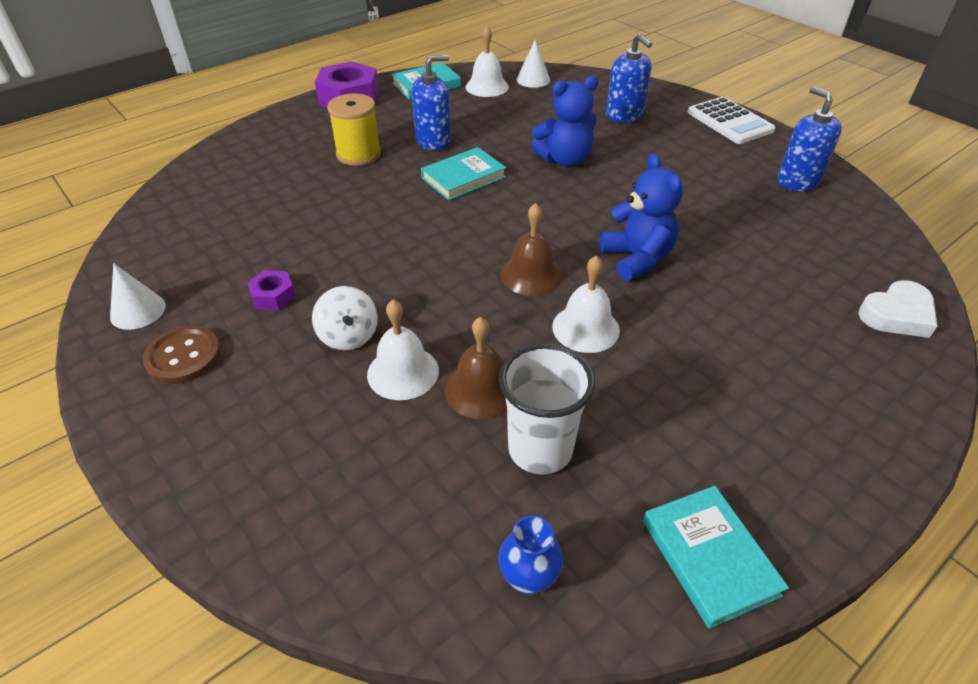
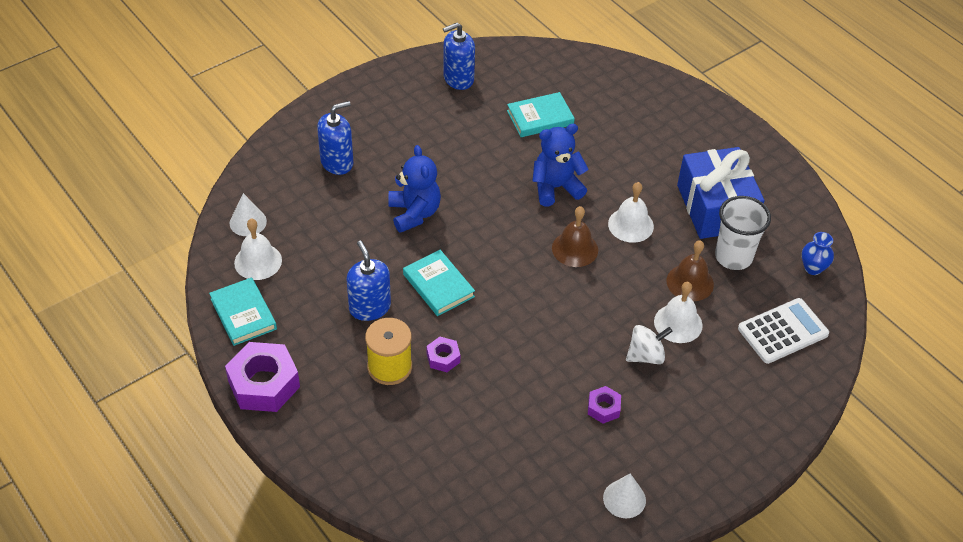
camera: 90 degrees left, 5 degrees up
(183, 356) = (672, 455): brown button -> none
(365, 183) = (443, 358): none -> purple nut
(648, 432) = (715, 207): none -> blue gift
(709, 557) = (791, 198): turquoise book -> turquoise book (540, 118)
(729, 122) = (359, 95): white calculator -> white calculator (783, 331)
(897, 315) = (611, 76): white heart -> none

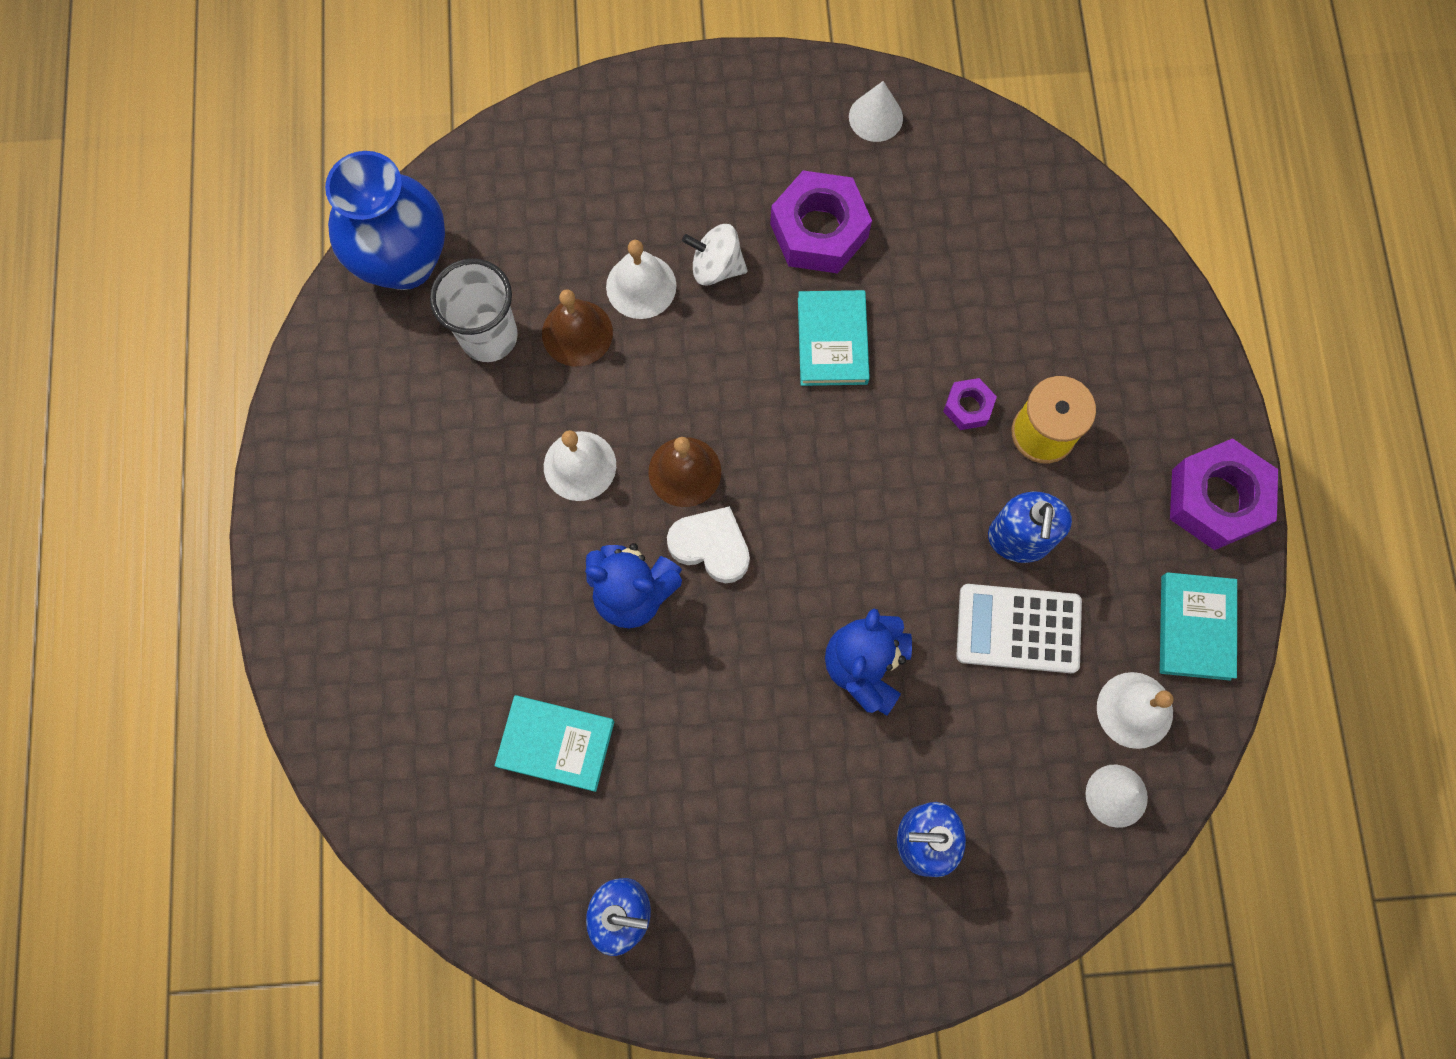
camera: 145 degrees left, 25 degrees up
(438, 285) = (907, 520): turquoise book -> turquoise book (832, 340)
(533, 224) = (711, 546): none -> white heart
(603, 408) = (819, 231): purple nut -> purple nut, size x2.01
(715, 207) = (442, 425): blue gift -> none
(783, 331) = (524, 202): white calculator -> white calculator (1018, 628)
(813, 268) = (405, 262): blue vase -> blue vase, size x2.31

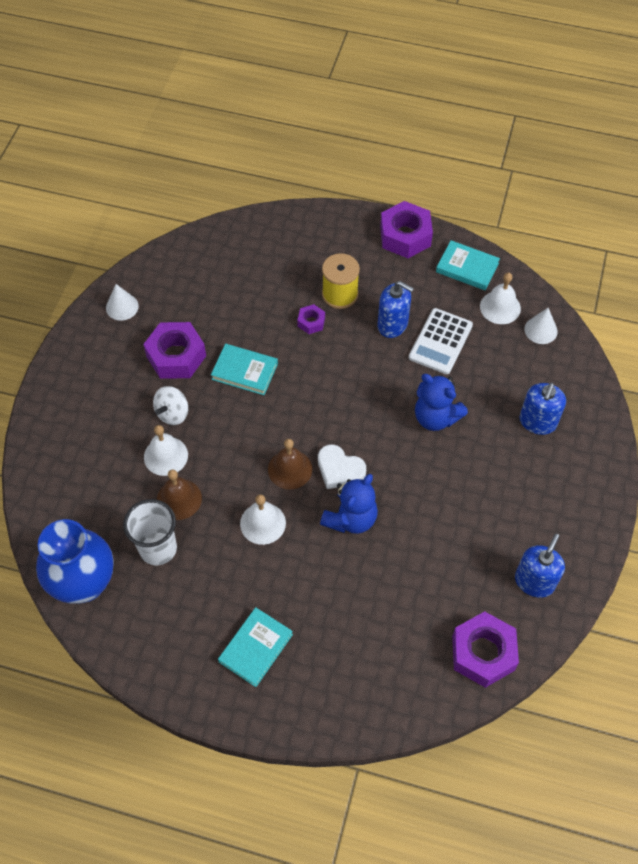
camera: 70 degrees left, 15 degrees down
(477, 864) = (483, 653): none -> purple nut
(556, 743) = (425, 587): turquoise book -> turquoise book (255, 648)
(711, 546) = (339, 470): white heart -> white heart turned 105 degrees counterclockwise

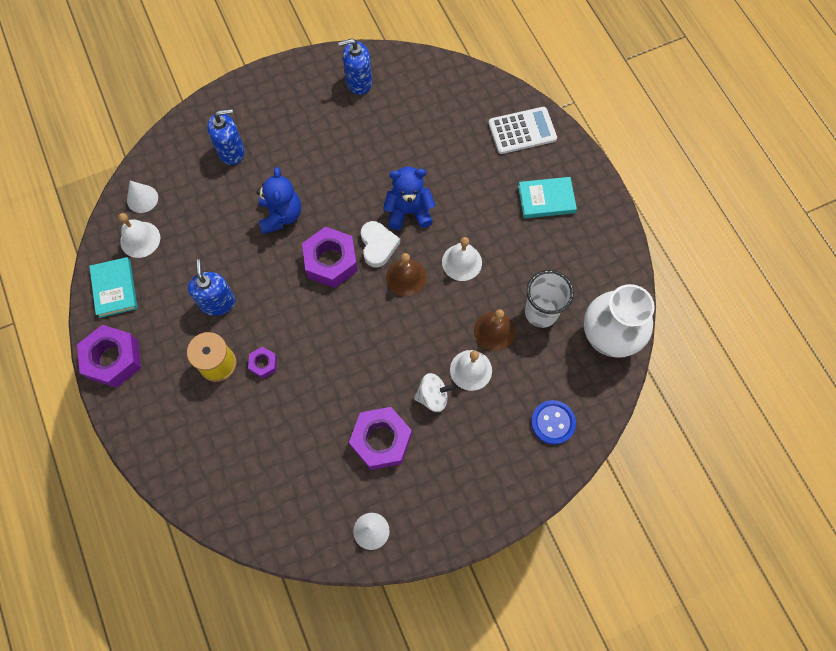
camera: 130 degrees left, 10 degrees up
(66, 480) = (553, 422): none -> blue button
(84, 583) = (608, 337): blue vase -> white vase
(245, 371) = (351, 376): turquoise book -> none
(440, 341) = (208, 258): white calculator -> white calculator (522, 131)
(483, 653) = (431, 80): purple nut -> purple nut (331, 261)

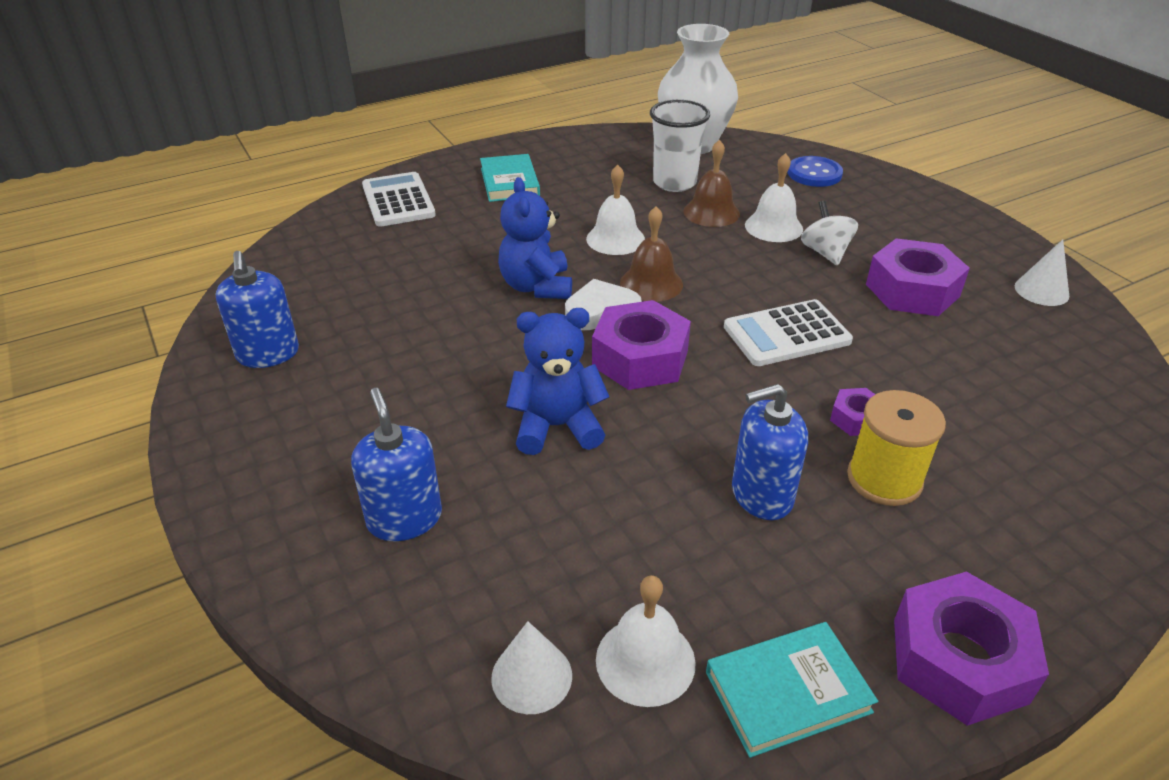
camera: 95 degrees left, 30 degrees down
(343, 346) = (786, 334): none -> white calculator

